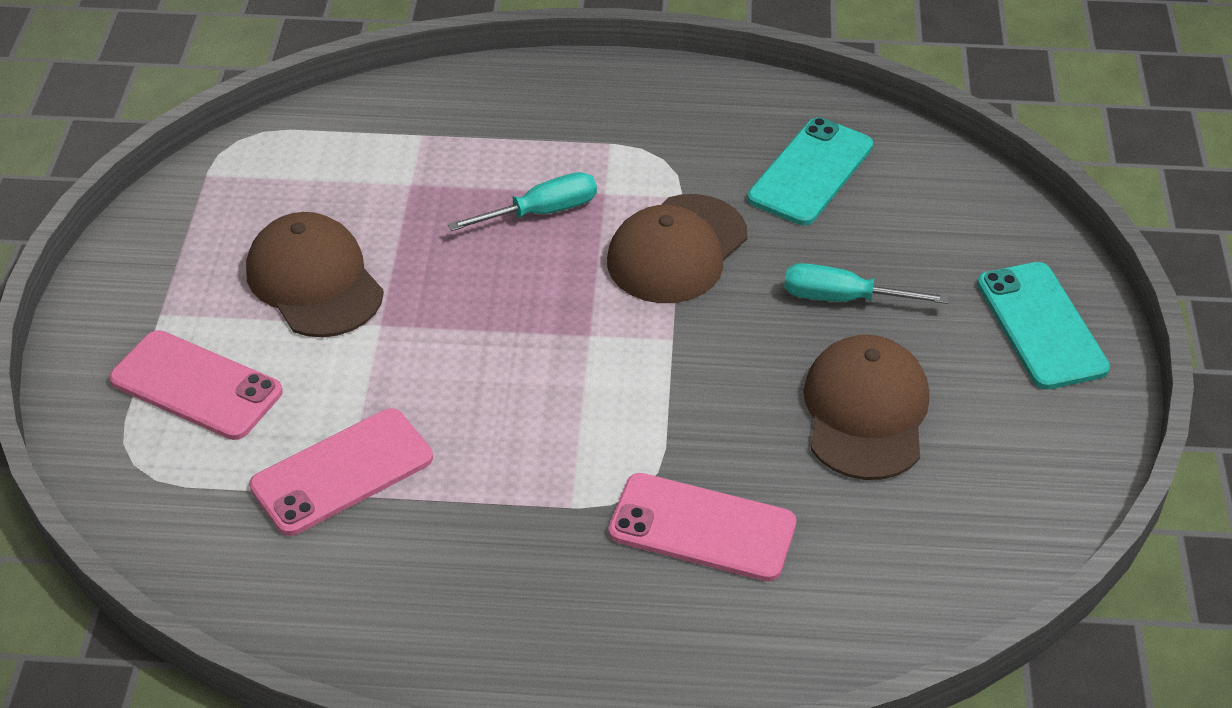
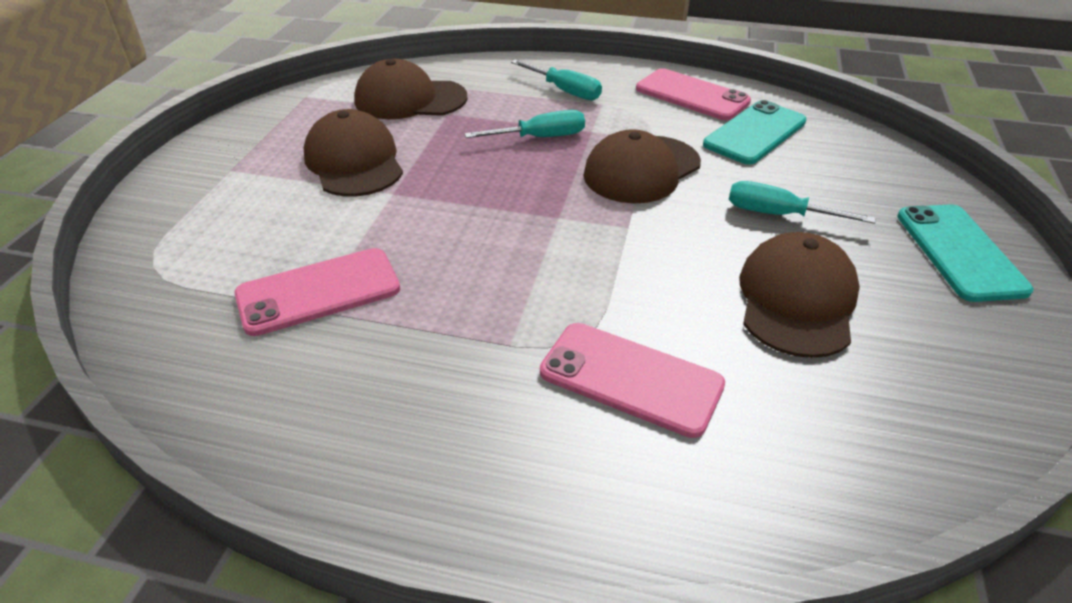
camera: 10 degrees right, 5 degrees down
(196, 386) = (232, 218): pink phone -> pink phone (692, 95)
(351, 164) = (410, 99): none -> brown cap
(556, 124) = (564, 91): none -> turquoise screwdriver

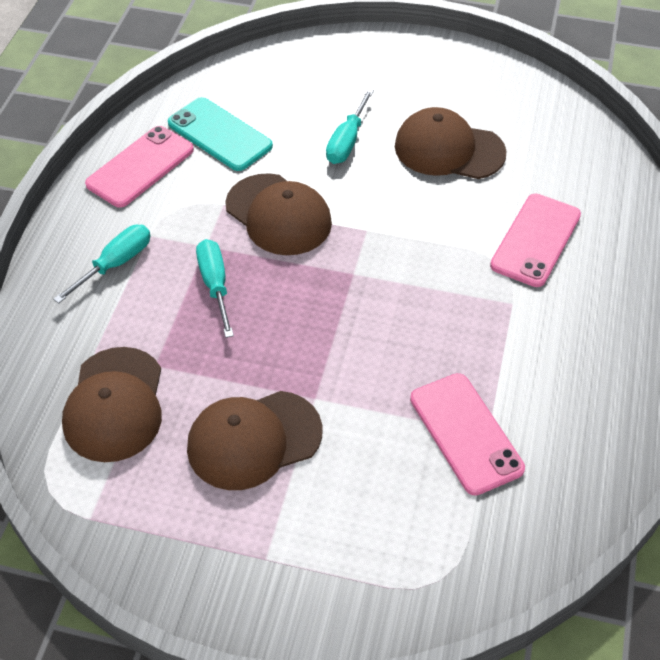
camera: 90 degrees left, 10 degrees up
(959, 252) = (390, 62): turquoise phone -> none

